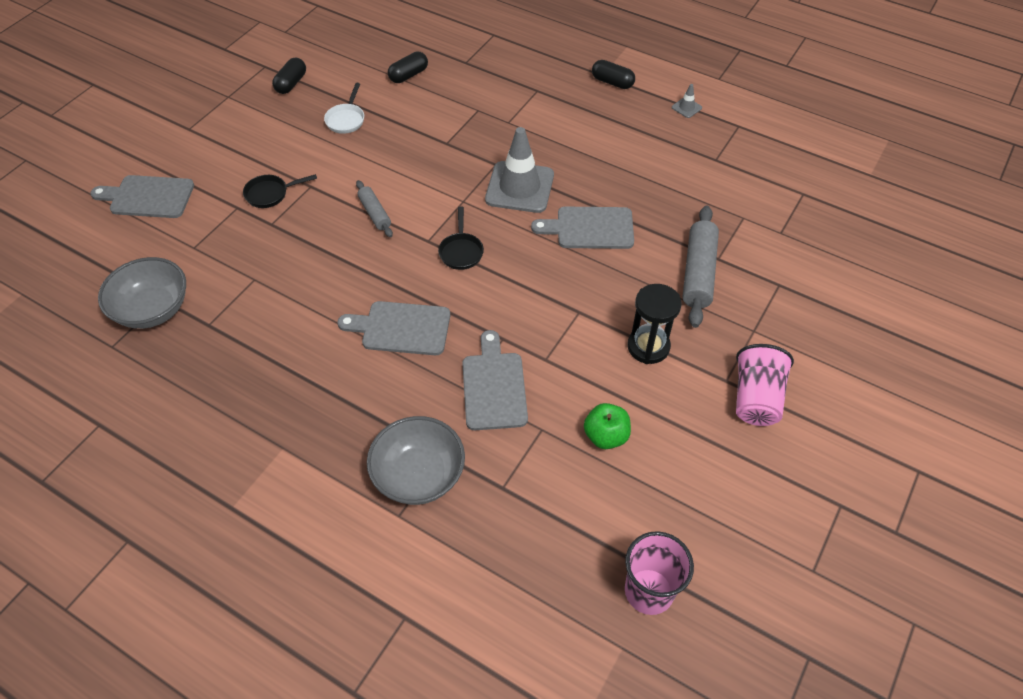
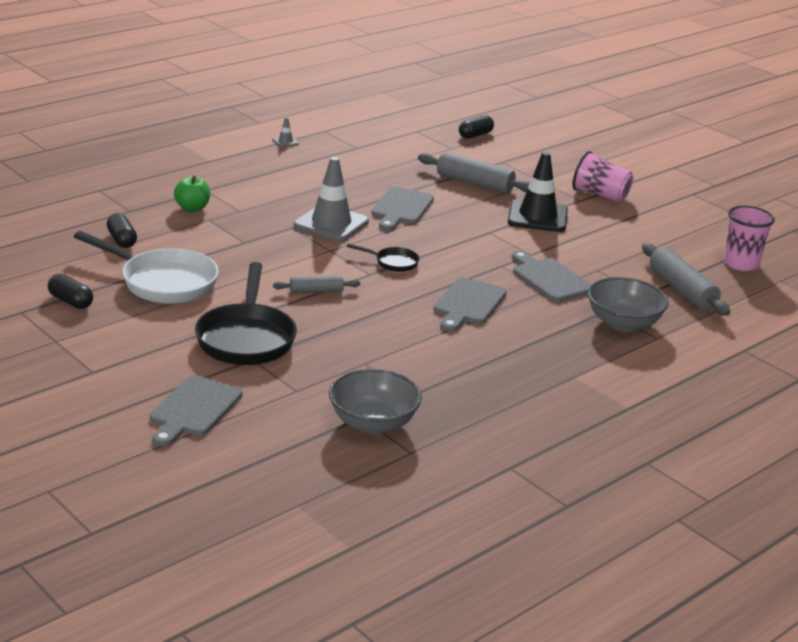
camera: 75 degrees left, 25 degrees down
(270, 194) = (246, 338): black pan -> black pan, size x2.09
(346, 119) = (163, 282): white pan -> white pan, size x2.09
(494, 386) = (549, 278): grey cutting board -> grey cutting board turned 45 degrees clockwise
(534, 526) = (681, 290): none -> grey rolling pin
(606, 436) = (613, 249): green apple -> green apple (192, 208)
(612, 82) = (225, 159): black capsule -> black capsule (475, 135)
(648, 347) = (537, 216): black hourglass -> black traffic cone

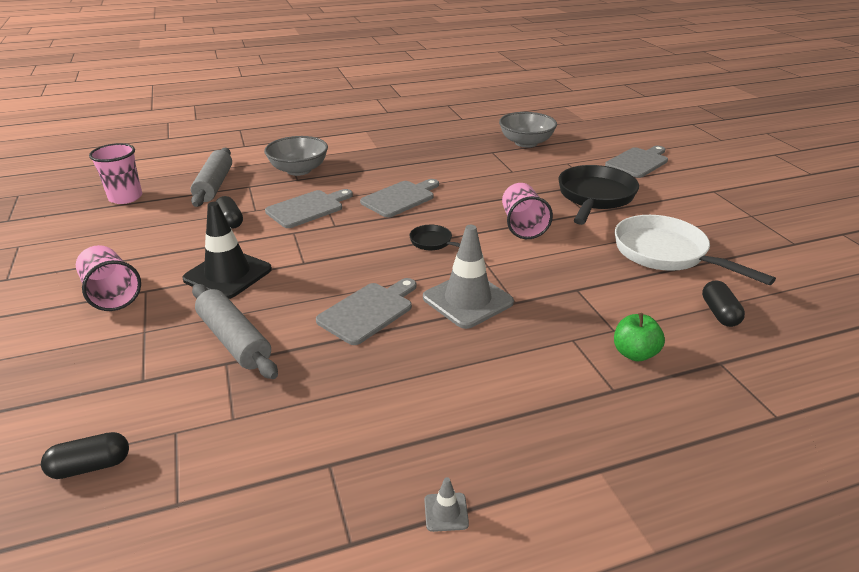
camera: 155 degrees left, 5 degrees up
(70, 301) = (752, 247): black capsule -> black capsule (230, 221)
(316, 291) = (522, 225): grey rolling pin -> pink cup
(549, 278) = (308, 208): grey cutting board -> grey cutting board turned 120 degrees counterclockwise

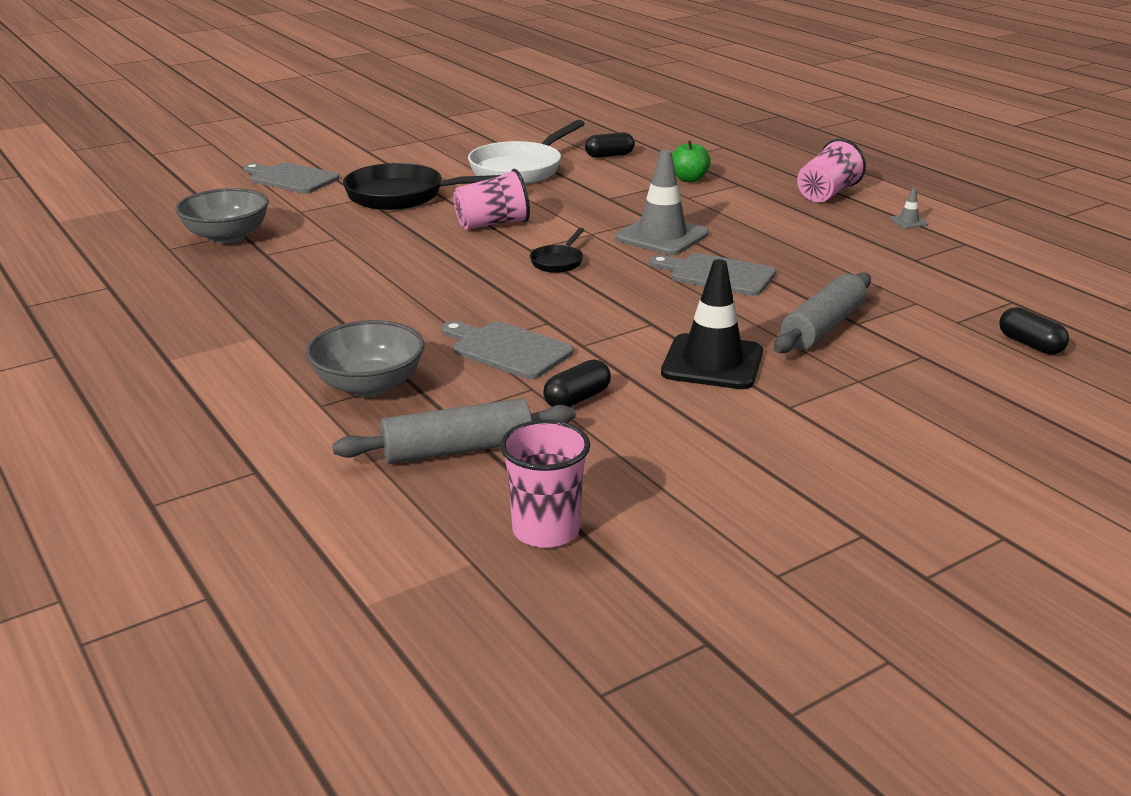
camera: 105 degrees left, 5 degrees down
(111, 294) = (817, 428): pink cup -> pink cup (827, 194)
(400, 198) = (447, 294): grey cutting board -> none

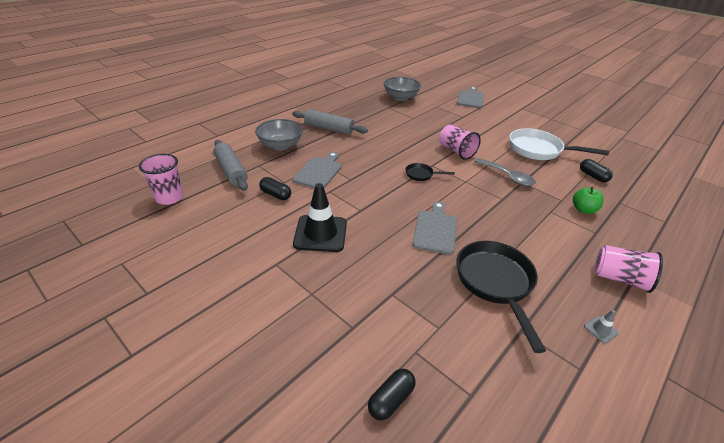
camera: 75 degrees right, 10 degrees up
(403, 196) = (472, 125): black pan -> black pan (495, 283)
(590, 204) = (507, 177): none -> grey spoon
(662, 236) = (478, 205): grey traffic cone -> none
(823, 327) = (379, 277): grey rolling pin -> grey rolling pin (329, 128)

